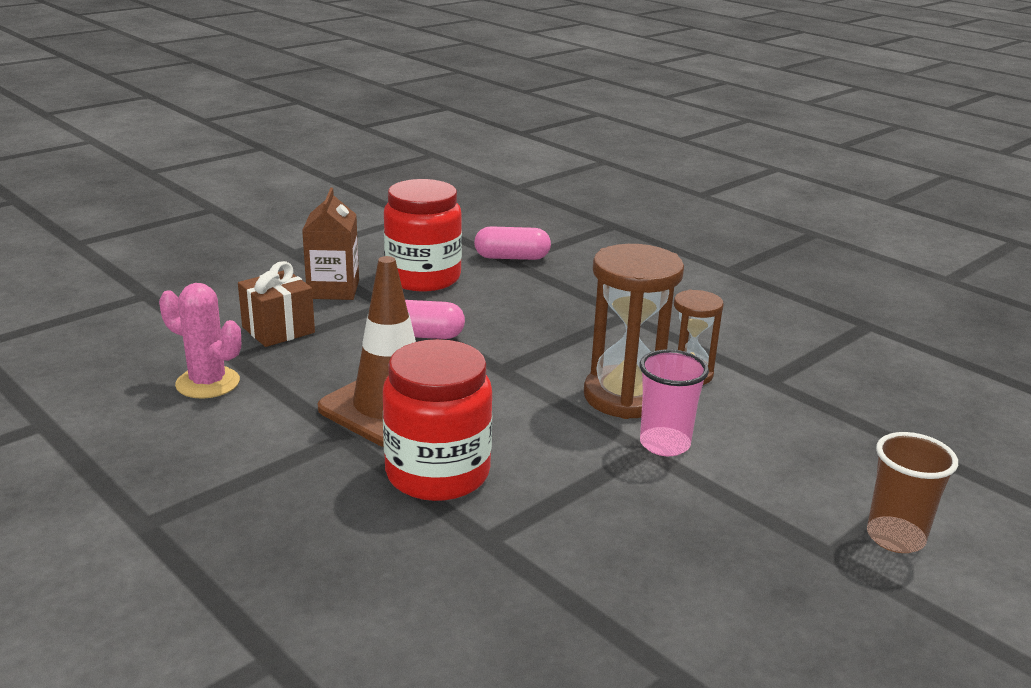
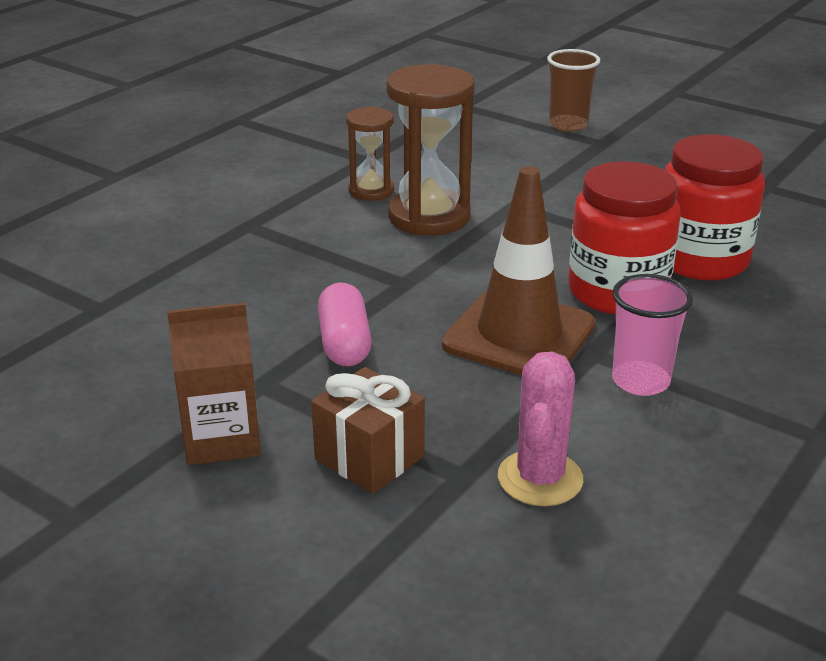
camera: 100 degrees left, 5 degrees up
(423, 278) = (165, 368): red jar -> red jar (700, 259)
(512, 257) = (85, 308): pink capsule -> none
(664, 444) = (501, 198): pink cup -> pink cup (640, 381)

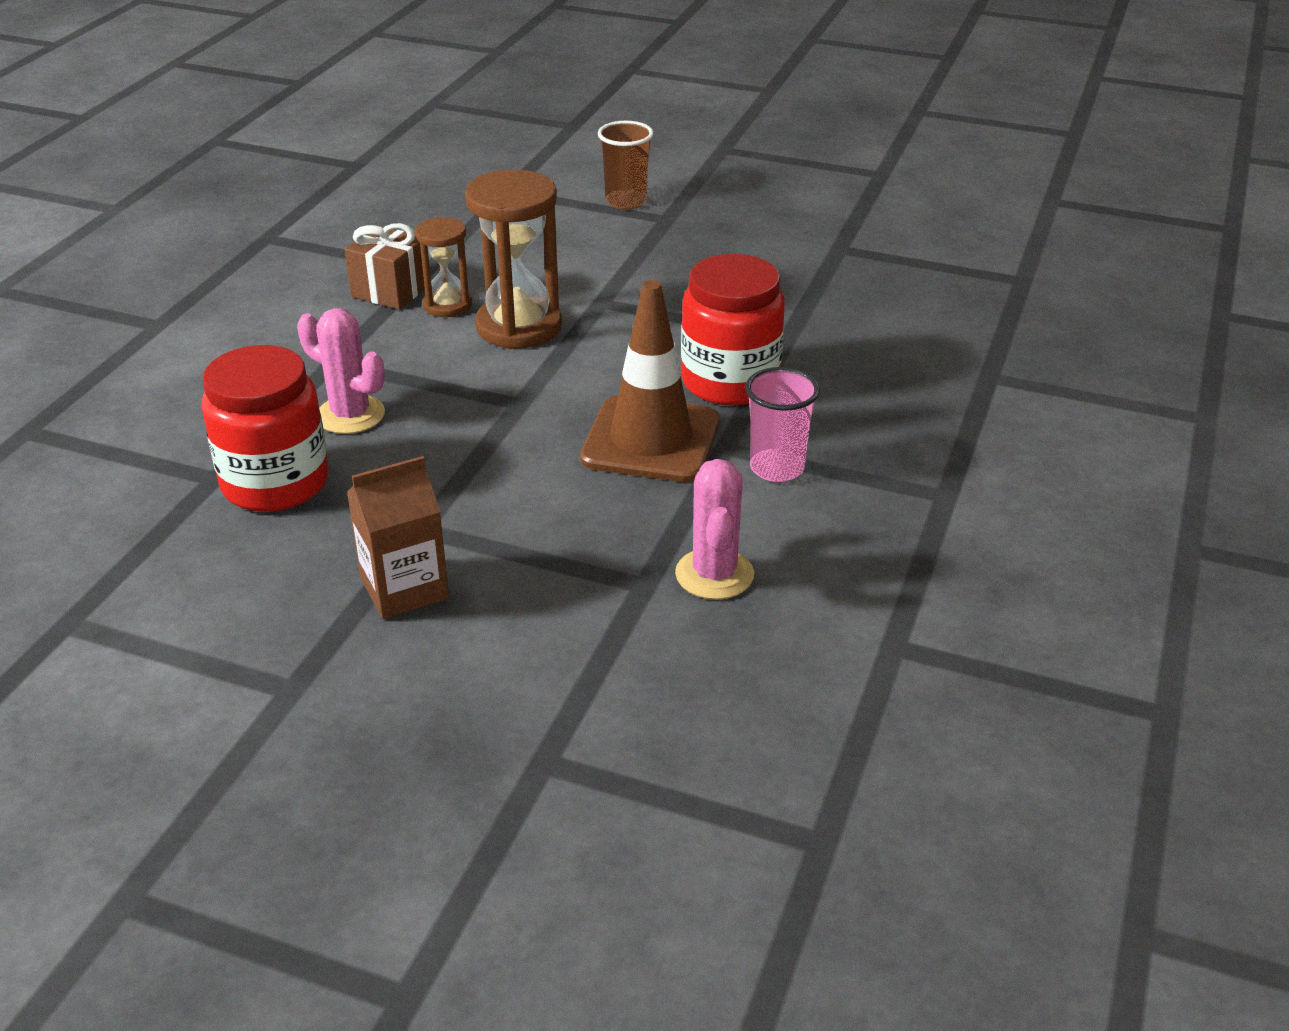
camera: 15 degrees left, 5 degrees up
(243, 272) = (350, 415): none -> pink cactus
(344, 343) = (485, 474): pink capsule -> none
(369, 458) = (553, 582): brown gift -> brown gift (390, 291)
(700, 259) = (798, 336): red jar -> red jar (275, 483)

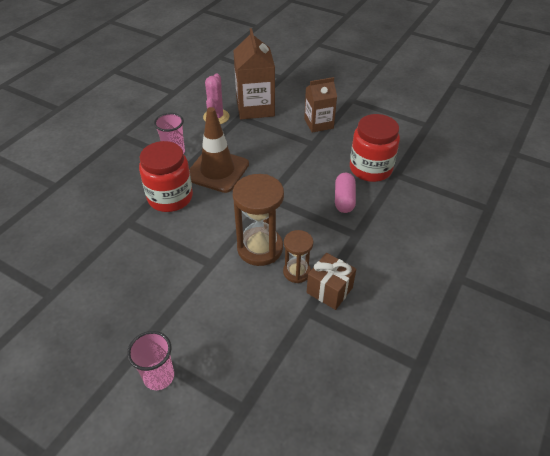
camera: 170 degrees left, 10 degrees up
(350, 415) = (344, 199): pink cactus -> pink capsule
(607, 619) = (255, 108): none -> brown carton
(626, 201) = (159, 376): brown cup -> pink cup

